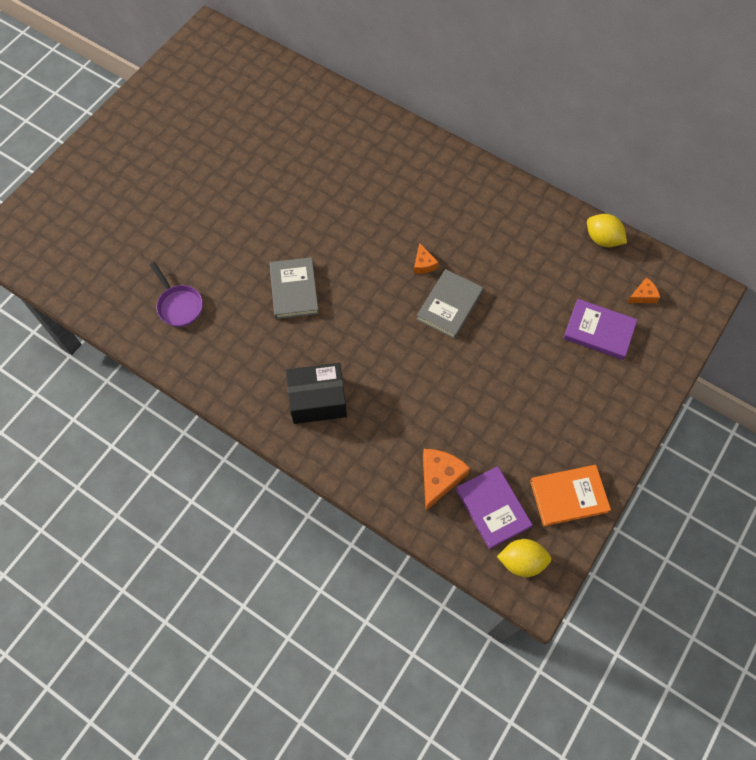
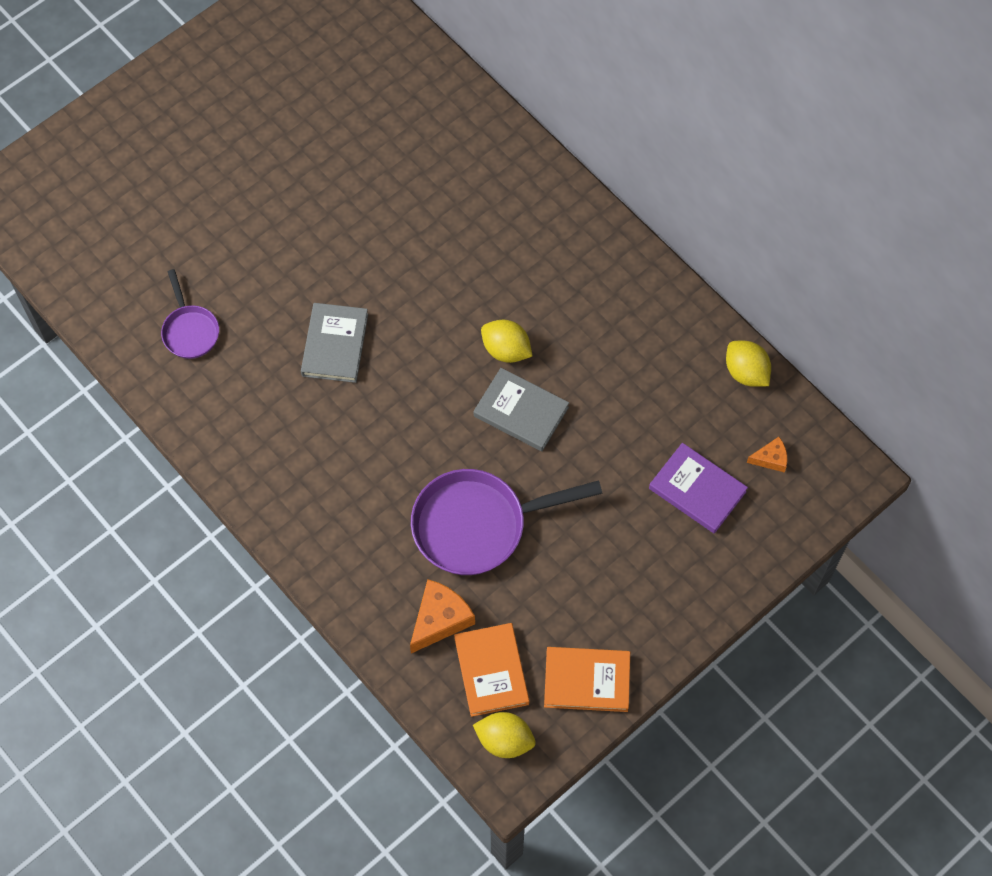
camera: 15 degrees right, 0 degrees up
(317, 400) = (323, 490): black box -> none
(423, 264) = (506, 350): orange cheese -> yellow lemon
(445, 397) = (478, 525): none -> purple pan
(449, 305) = (521, 412): grey book -> grey book turned 75 degrees clockwise
(493, 508) = (491, 671): purple book -> orange book

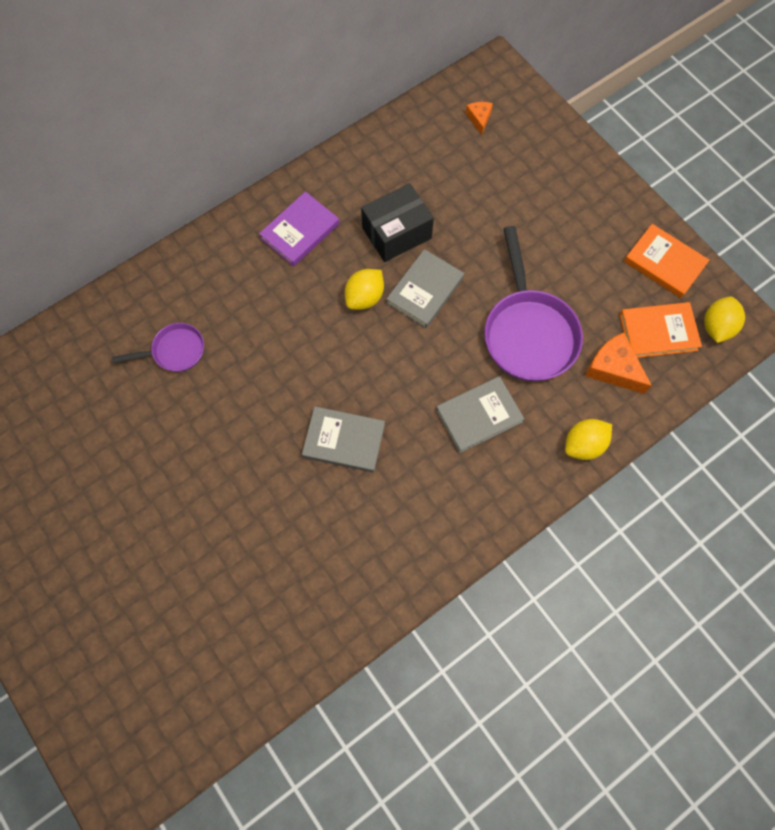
camera: 85 degrees left, 5 degrees up
(190, 330) = (313, 578): purple pan -> purple pan (174, 351)
(372, 476) = (479, 416): none -> grey book
(587, 681) = (664, 263): orange book -> orange book turned 60 degrees counterclockwise
(593, 376) = (396, 233): none -> black box
(697, 490) = (503, 170): purple book -> purple book (300, 231)
(746, 372) = (403, 126): yellow lemon -> yellow lemon (583, 444)

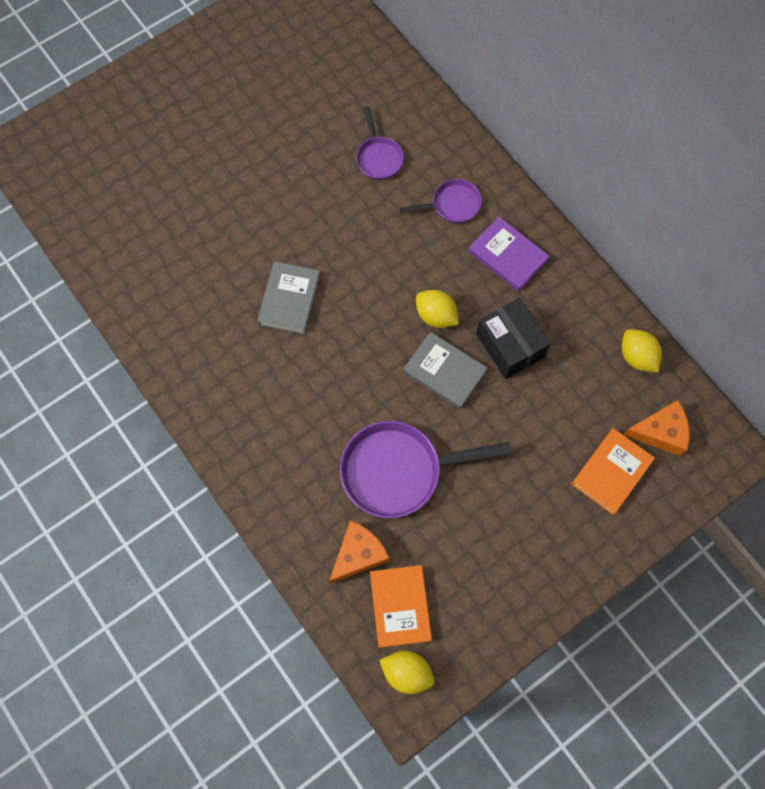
camera: 90 degrees right, 0 degrees up
(239, 280) = (452, 205): none -> purple pan
(479, 118) = (660, 432): orange cheese -> orange cheese, size x1.76
(479, 416) = (310, 419): grey book -> none
(583, 444) = (278, 517): yellow lemon -> yellow lemon (637, 357)
(664, 263) = (484, 623): orange book -> orange book (611, 472)

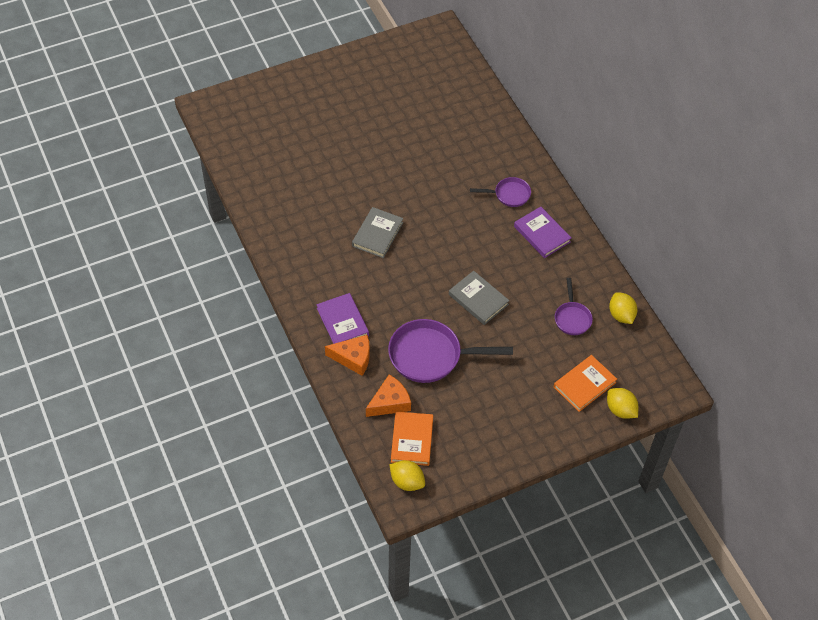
camera: 10 degrees right, 15 degrees down
(269, 444) = (342, 322): none -> purple book
(378, 157) = (463, 155): purple pan -> purple pan (572, 318)
(436, 316) = (480, 263): yellow lemon -> yellow lemon (620, 410)
(509, 345) = (529, 291): black box -> none
(660, 432) = (626, 366): orange cheese -> orange cheese (353, 358)

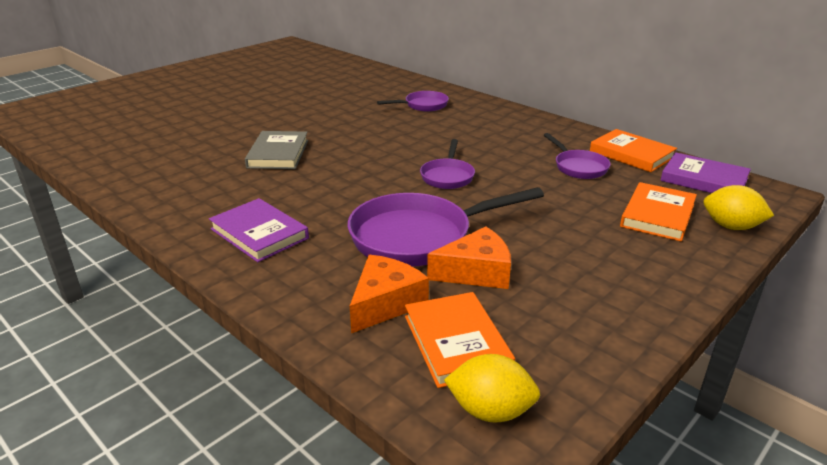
camera: 20 degrees left, 25 degrees down
(353, 358) = (294, 267): orange cheese -> orange cheese (476, 272)
(478, 299) = (447, 176): grey book -> purple pan
(542, 234) = (482, 121): purple book -> purple book (704, 180)
(621, 315) = (631, 154): yellow lemon -> orange book

